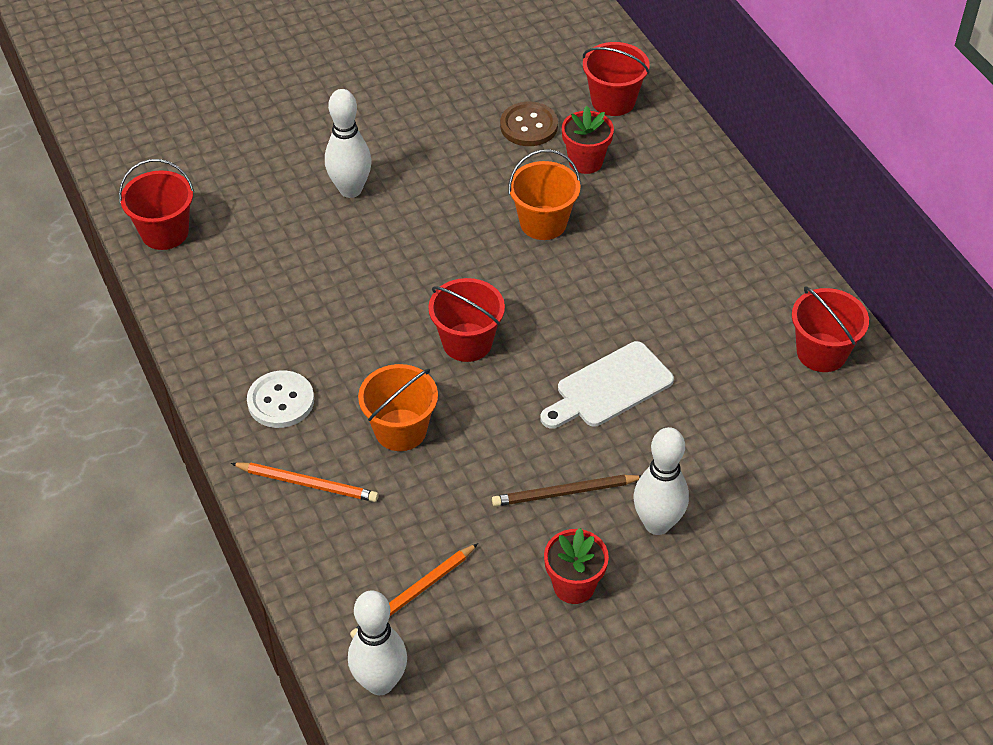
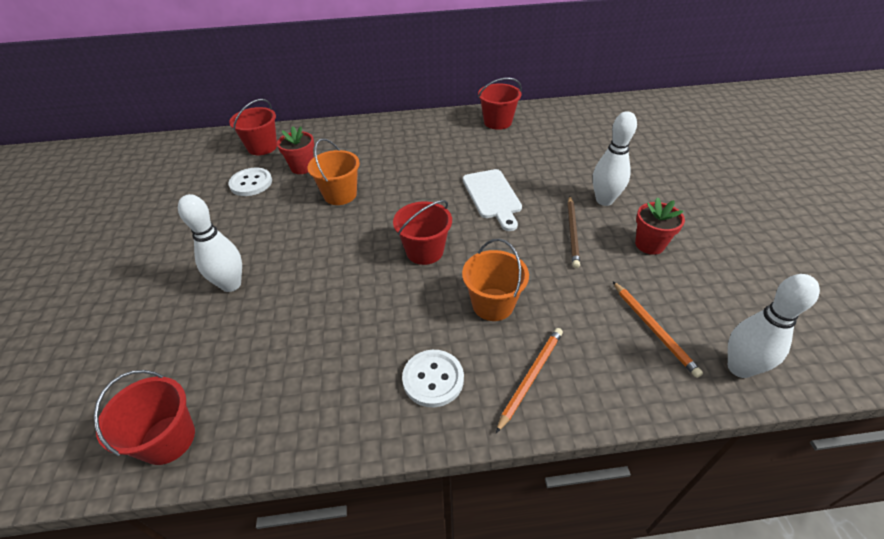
camera: 70 degrees left, 5 degrees down
(529, 126) = (251, 183): brown button -> white button

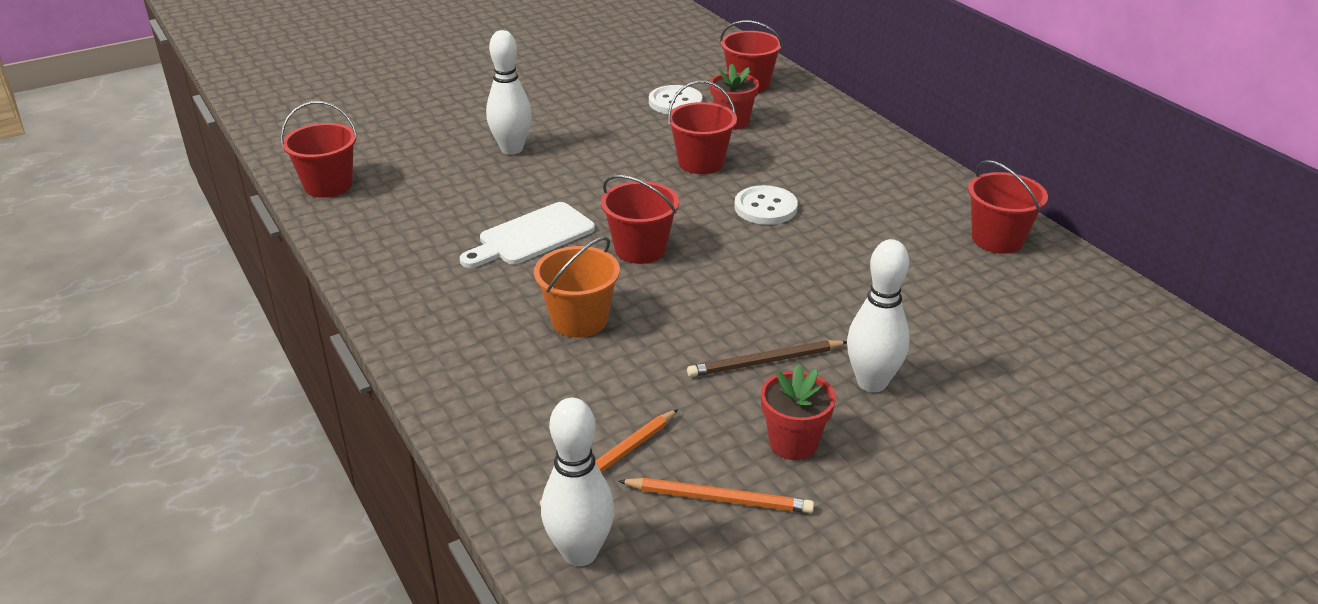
camera: 65 degrees right, 10 degrees down
(340, 194) = (701, 163): orange bucket -> red bucket
(433, 379) = (449, 303): white button -> white button (765, 207)
(492, 196) = (792, 276): white cutting board -> white cutting board (531, 236)
(530, 377) = (481, 370): orange pencil -> orange pencil (719, 499)

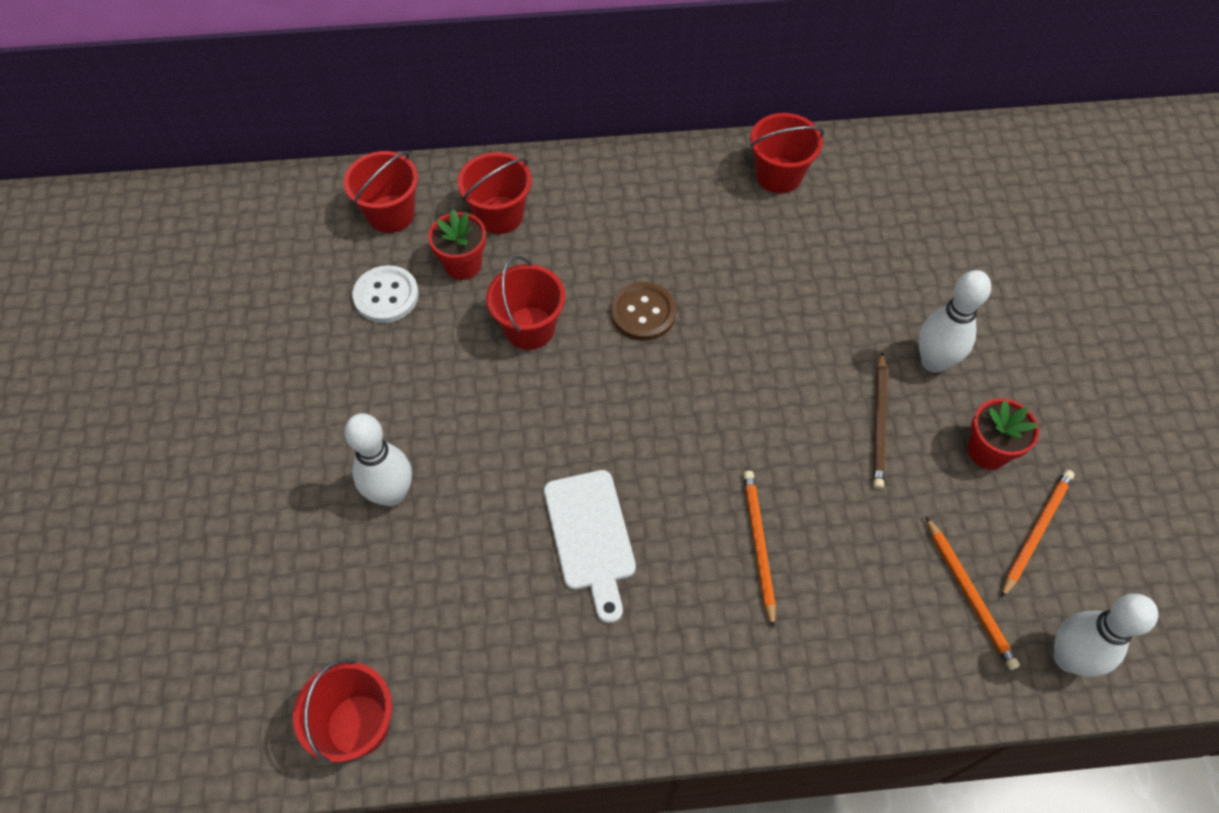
camera: 65 degrees left, 25 degrees up
(579, 320) = (758, 545): orange bucket -> orange pencil
(640, 249) = (663, 447): red bucket -> red bucket (499, 215)
(765, 207) = (643, 313): white button -> brown button

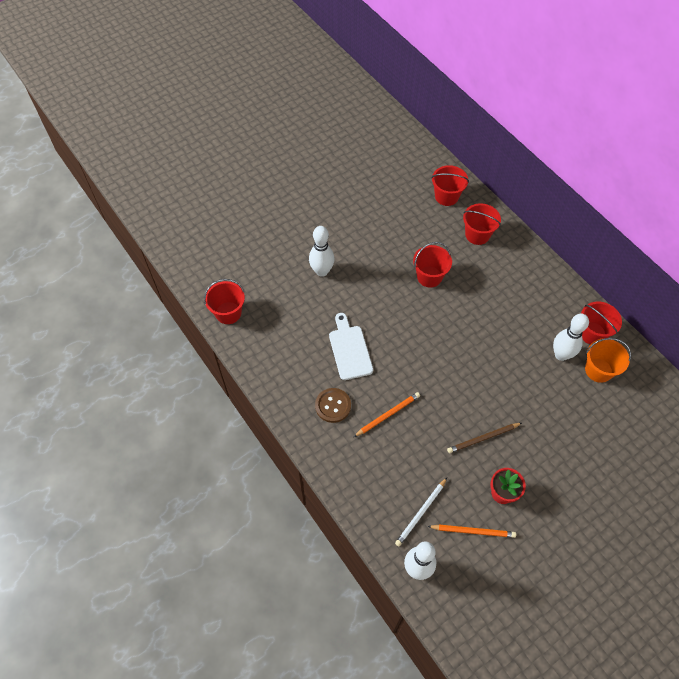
camera: 60 degrees right, 0 degrees up
(386, 296) = (406, 218): white button -> none
(463, 265) = (442, 236): red flower pot -> none
(590, 536) = (350, 349): white cutting board -> white cutting board turned 120 degrees clockwise
(643, 313) = (469, 315): brown button -> brown button (333, 406)
(845, 204) = (598, 370): none -> orange bucket
(933, 361) = (535, 449): white bowling pin -> white bowling pin (561, 355)
(969, 595) = (421, 513): orange pencil -> white pencil

